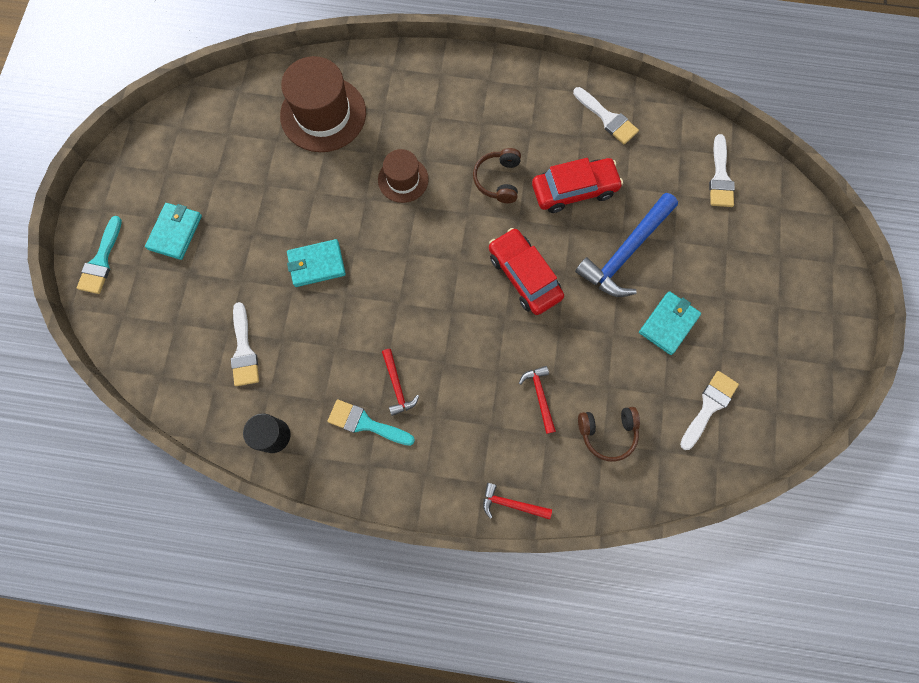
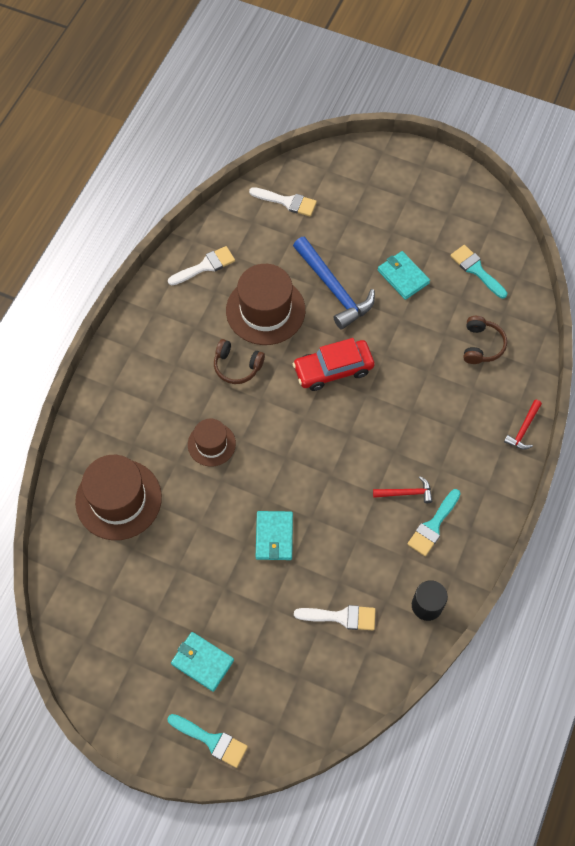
camera: 75 degrees left, 10 degrees down
(539, 396) = (440, 385): red hammer -> none
(574, 190) = (265, 310): red car -> brown hat
(709, 406) = (476, 270): white brush -> turquoise brush

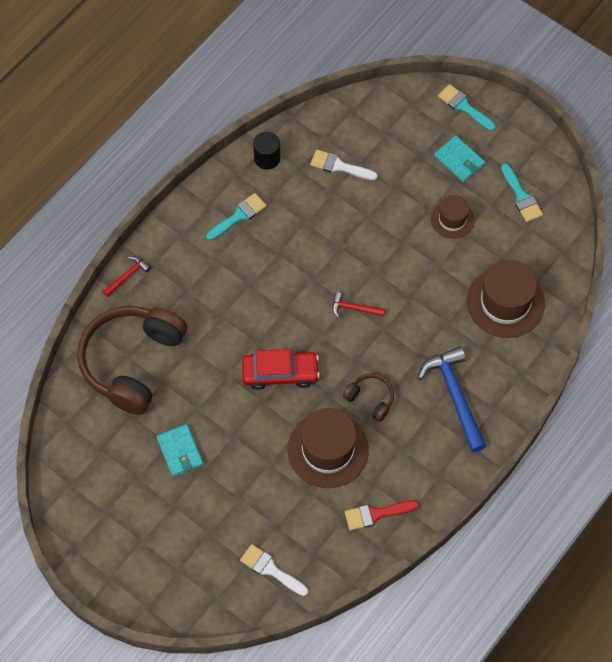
camera: 165 degrees left, 0 degrees up
(205, 266) = (376, 514): white brush -> red brush
(211, 444) = (412, 331): brown hat -> brown hat (452, 219)
(274, 536) = (376, 239): turquoise wallet -> none
(334, 289) = (253, 456): blue hammer -> blue hammer (454, 396)
(406, 493) = (252, 247): red hammer -> red hammer (354, 308)
(476, 270) = (104, 440): turquoise brush -> turquoise brush (521, 197)
(481, 345) = (132, 362): brown headphones -> brown headphones, size x2.26

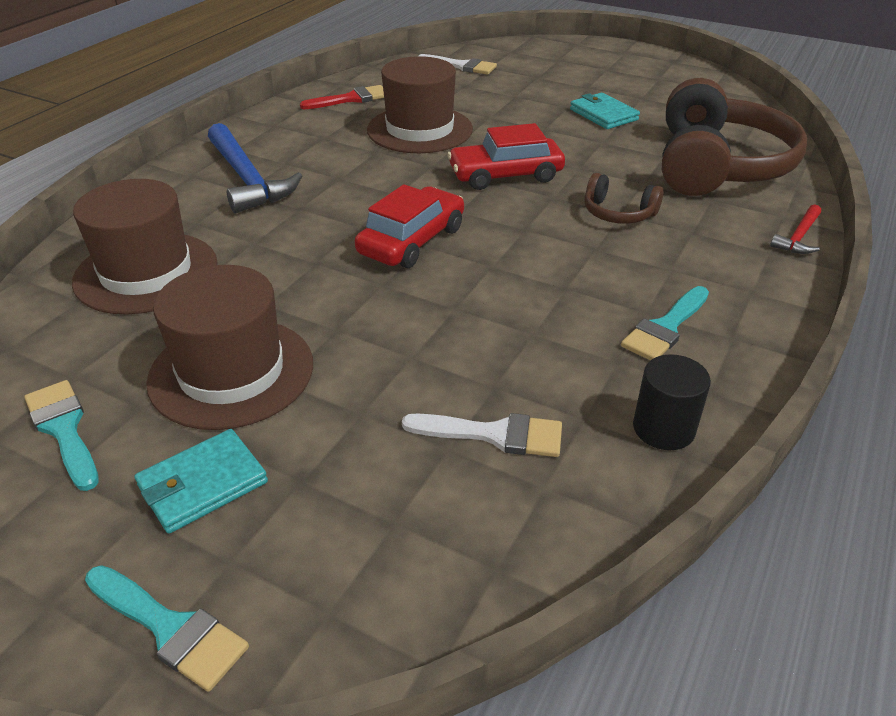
camera: 170 degrees right, 25 degrees down
(354, 308) = (412, 241): red hammer -> red car
(370, 399) = (370, 167): brown headphones -> brown headphones (618, 213)
(452, 219) = (231, 372): brown hat -> brown hat, size x1.75
(459, 160) = (202, 484): turquoise wallet -> turquoise wallet turned 75 degrees counterclockwise

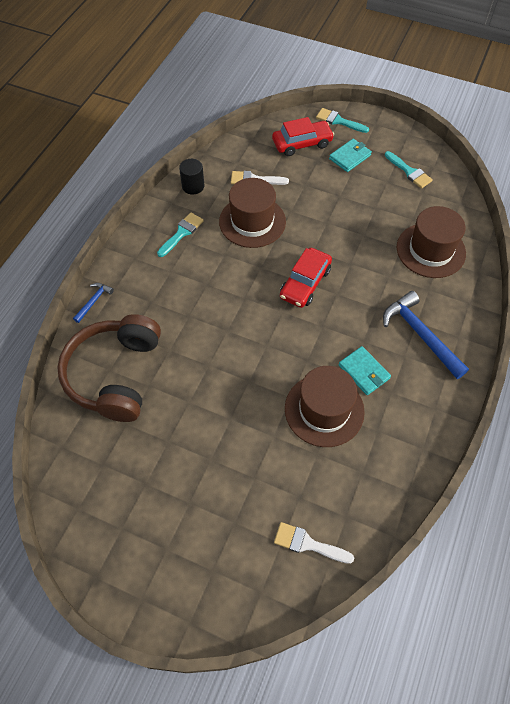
camera: 175 degrees right, 20 degrees up
(231, 372) = (361, 198): brown hat -> brown hat (252, 221)
(351, 99) = (391, 459): red brush -> none
(505, 175) = (257, 352): red car -> red car (302, 143)
(603, 114) = (182, 447): turquoise wallet -> turquoise wallet (364, 372)
(618, 213) = (190, 316): brown headphones -> none
(799, 237) = (94, 301): red hammer -> blue hammer

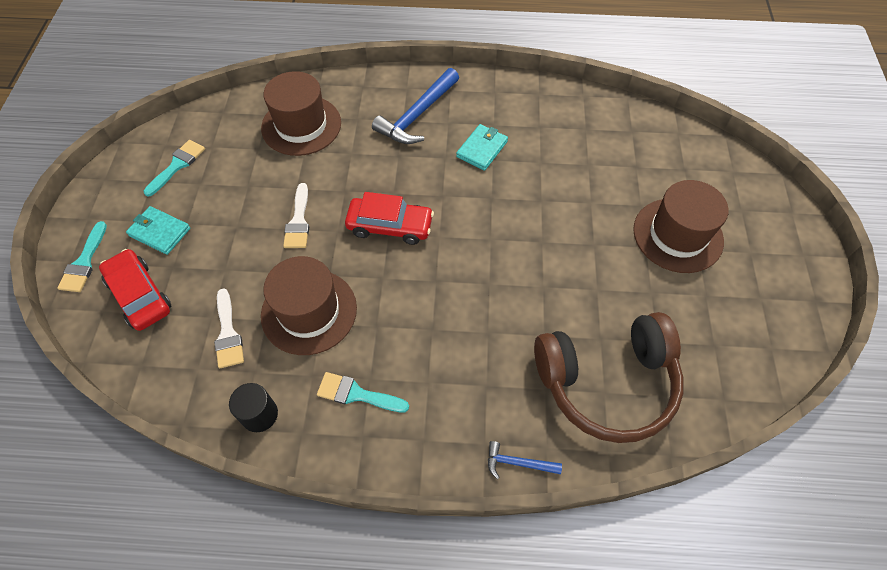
camera: 110 degrees left, 0 degrees up
(308, 544) = (672, 150): white brush -> white brush (298, 221)
(324, 410) = (540, 170): brown hat -> brown hat (677, 235)

